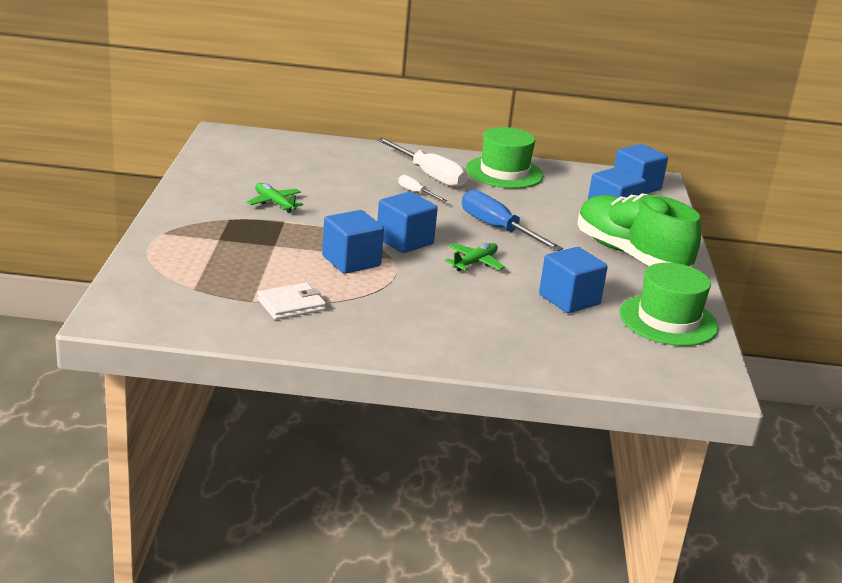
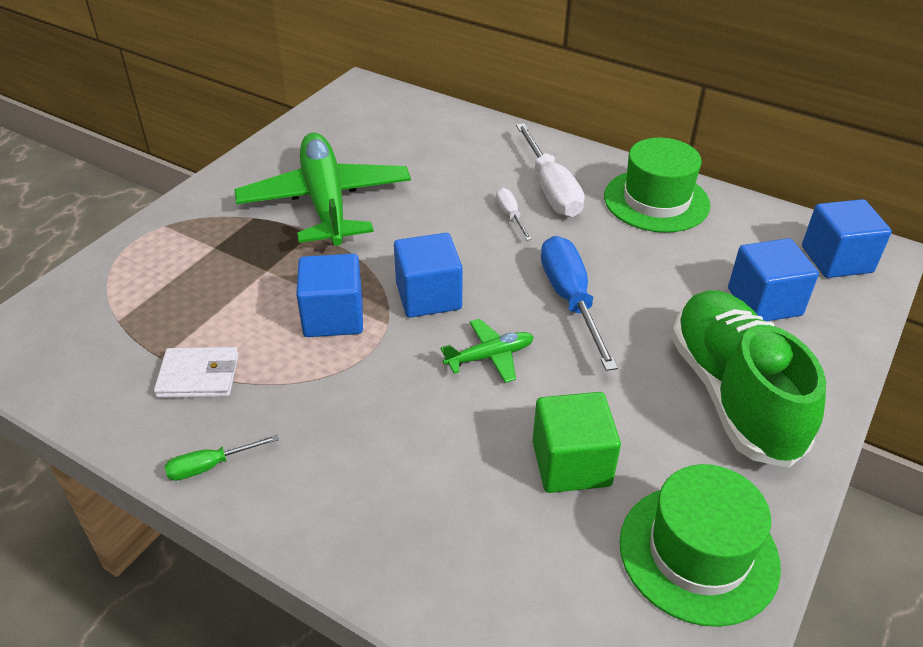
camera: 30 degrees right, 15 degrees up
(274, 203) = (325, 201): green plane -> green plane, size x2.31
(351, 342) = (210, 466): none -> green screwdriver
(569, 299) = (571, 463): blue cube -> green cube

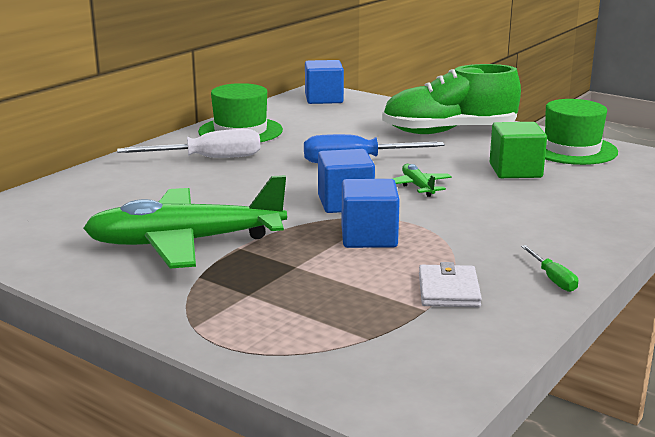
camera: 85 degrees left, 20 degrees down
(510, 216) = (241, 173): white screwdriver -> none
(764, 302) = (363, 117): blue cube -> none

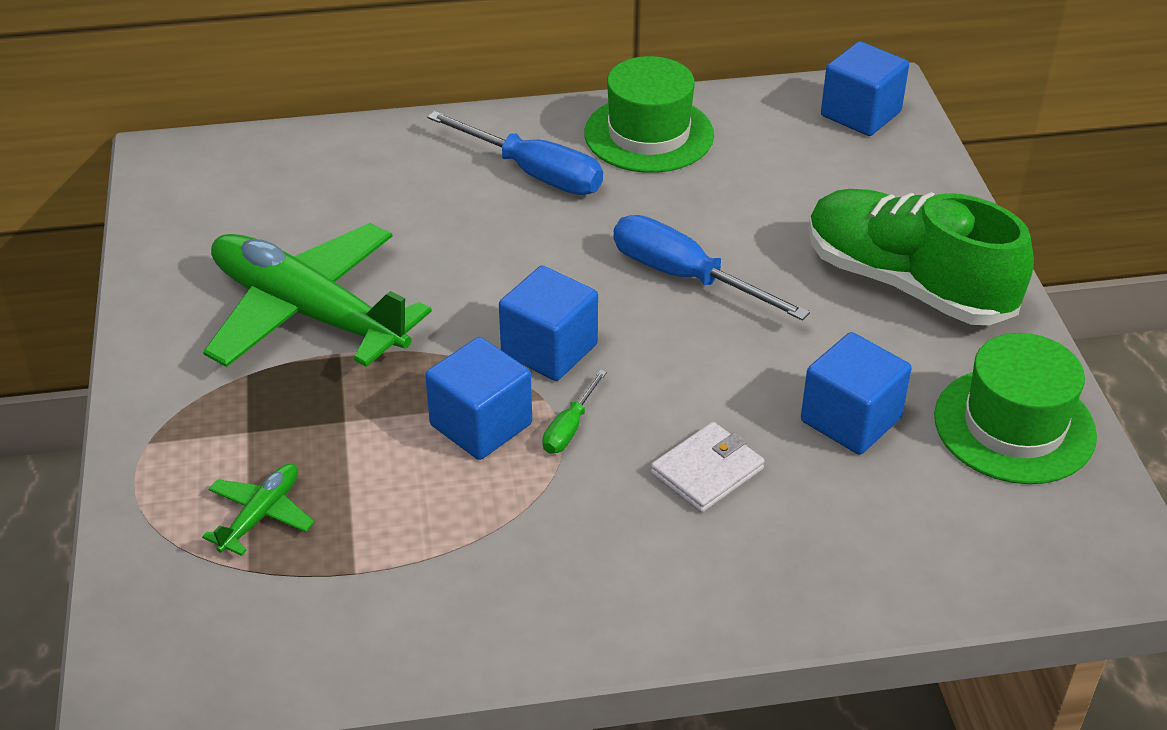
camera: 45 degrees right, 20 degrees up
(208, 159) = (534, 173): white screwdriver -> blue screwdriver
(417, 186) = (677, 371): green plane -> green plane (261, 515)
(448, 290) = (421, 563): white wallet -> white wallet (707, 471)
(515, 171) = (850, 419): green cube -> blue cube
(552, 279) = (549, 629): green screwdriver -> green screwdriver (570, 428)

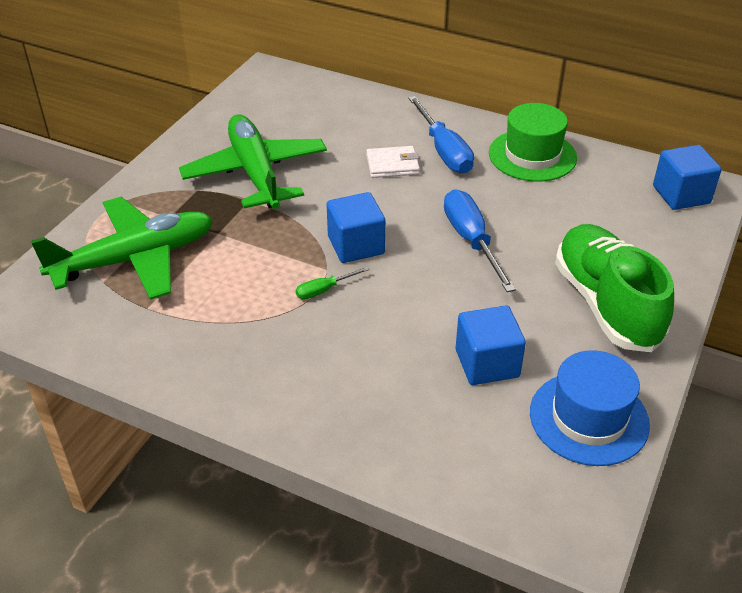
camera: 35 degrees right, 0 degrees up
(261, 515) = (135, 259): green plane -> green plane, size x2.31
(481, 424) = (281, 266): blue cube -> none
(707, 471) = (373, 349): white wallet -> white wallet (392, 165)
(1014, 426) = (589, 418): green hat -> blue hat

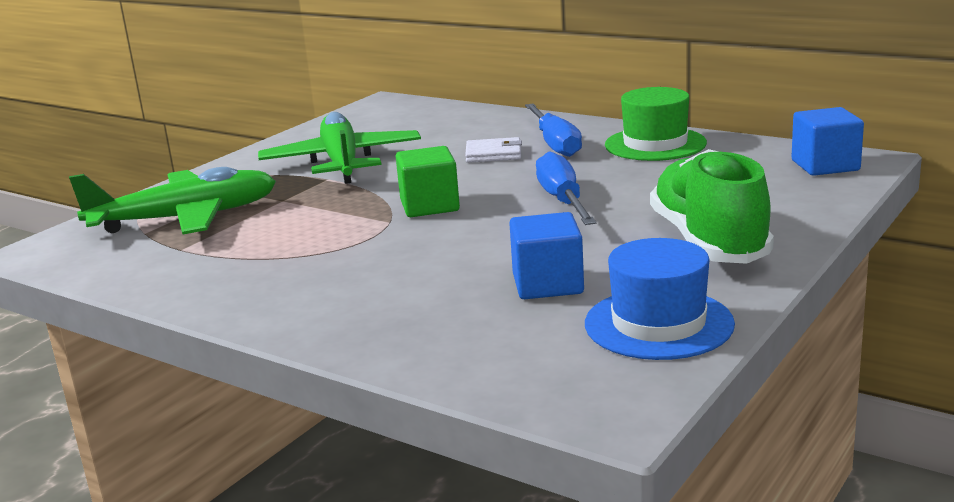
camera: 10 degrees right, 20 degrees down
(324, 290) = (380, 236): green screwdriver -> none
(356, 245) = (429, 206): blue cube -> green cube

